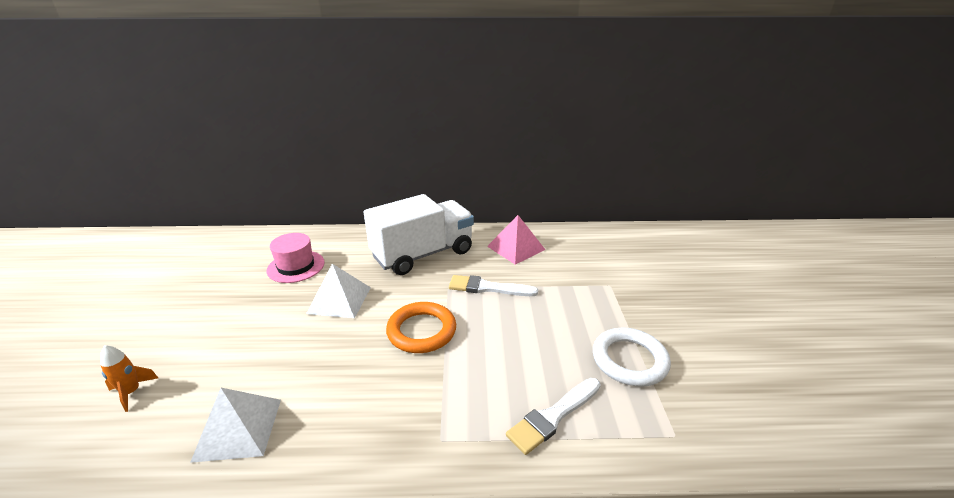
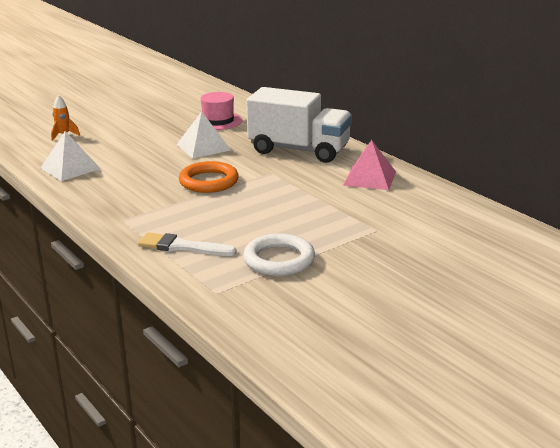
camera: 55 degrees right, 5 degrees down
(487, 288) = (292, 185): white brush -> none

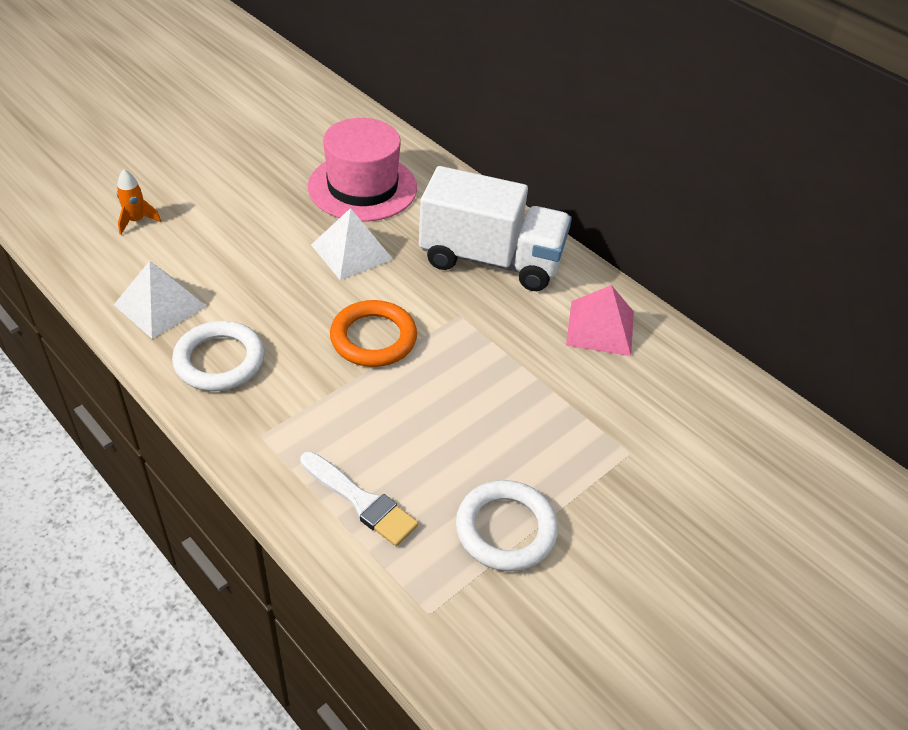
camera: 10 degrees left, 20 degrees up
(103, 190) = (219, 360): none -> white ring
(182, 247) = (361, 501): white brush -> white brush turned 150 degrees counterclockwise
(218, 121) = (362, 187): pink hat -> pink hat, size x1.55

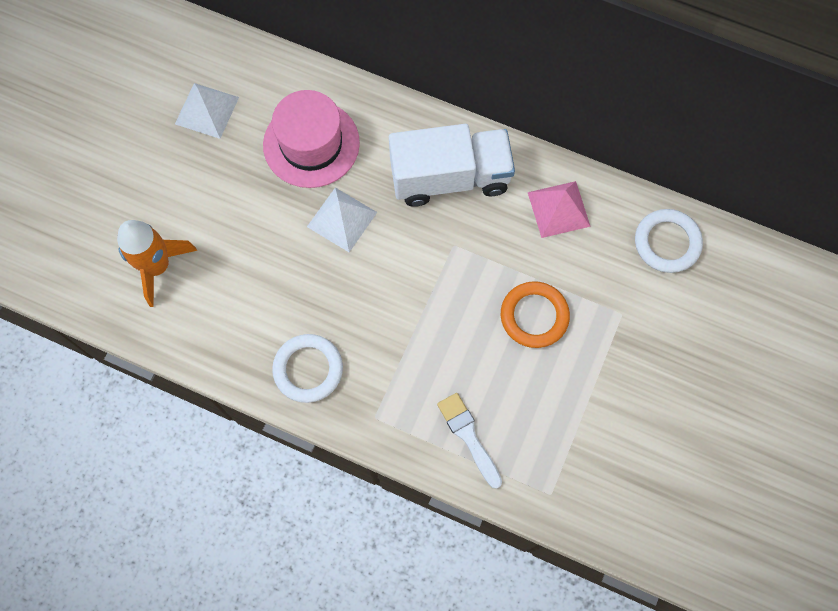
camera: 20 degrees left, 25 degrees up
(136, 221) = (157, 266): orange rocket -> orange rocket, size x2.02
(160, 305) = (233, 340): white pyramid -> white pyramid (207, 110)
(361, 501) = (468, 436): white brush -> white brush turned 135 degrees counterclockwise
(373, 338) = (404, 296): orange ring -> orange ring (534, 316)
(506, 529) = (569, 413): white ring -> white ring (667, 243)

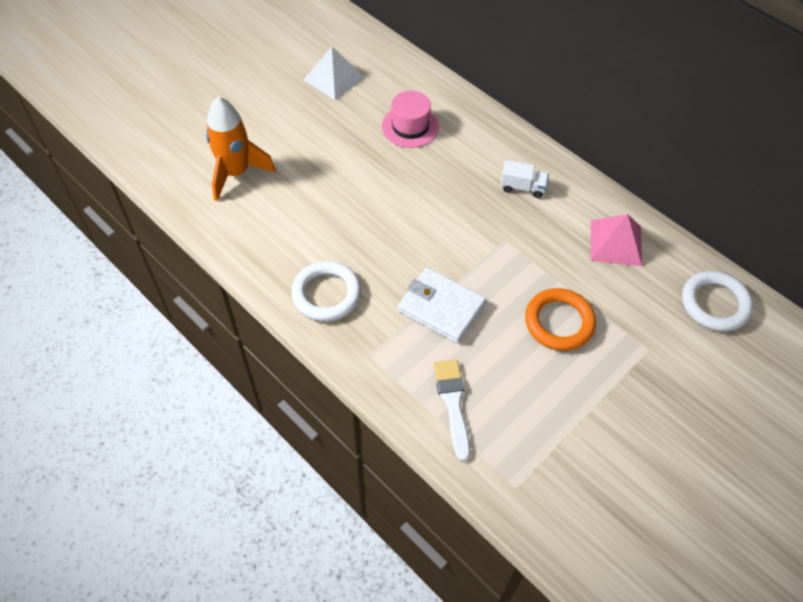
camera: 20 degrees right, 15 degrees down
(311, 144) = (410, 126): pink hat -> pink hat, size x0.64
(342, 219) = (411, 188): white pyramid -> none
(421, 342) = (441, 307): none -> white wallet
(450, 177) = (522, 187): white truck -> white truck, size x0.41

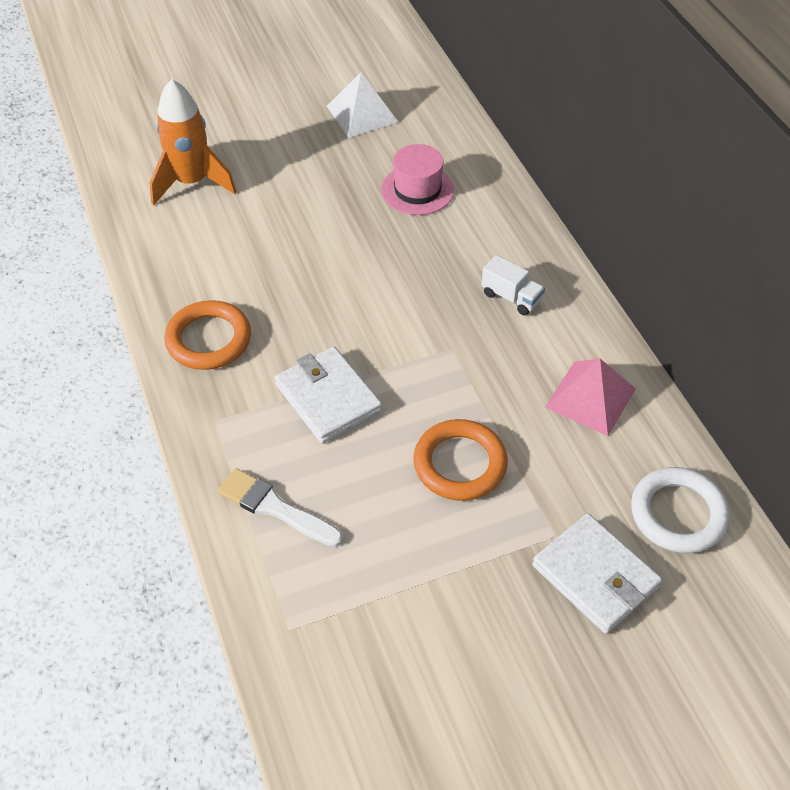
camera: 25 degrees right, 5 degrees down
(326, 294) = (209, 339): white ring -> orange ring
(453, 403) = (275, 508): white brush -> white brush turned 75 degrees counterclockwise
(689, 367) = (595, 576): none -> white wallet

